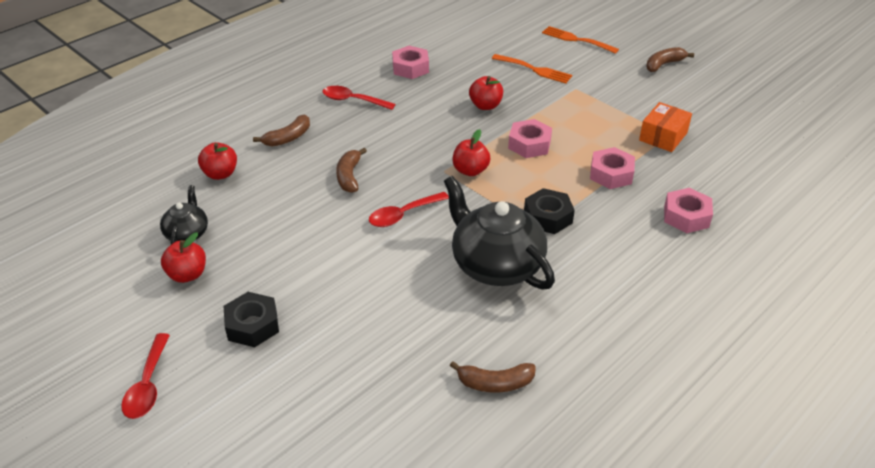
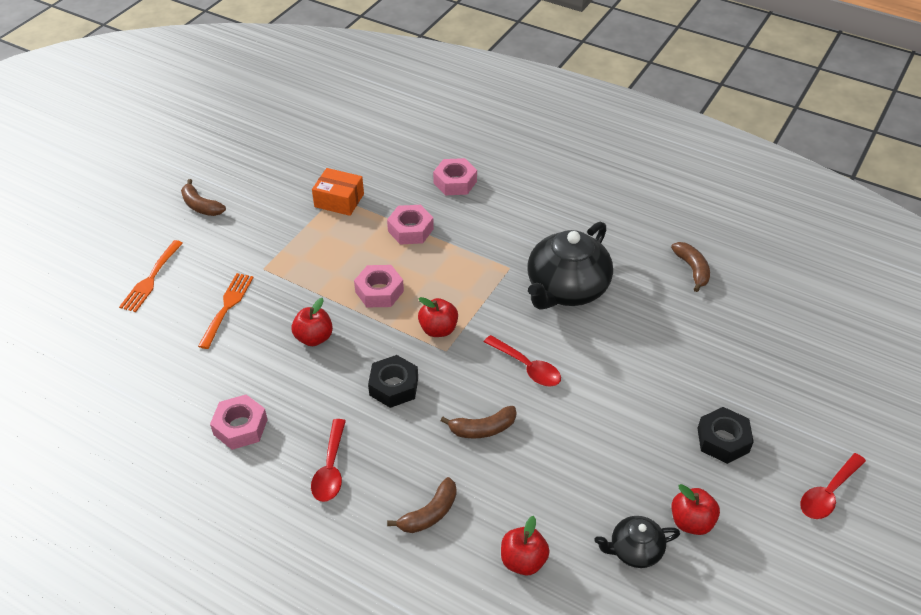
camera: 105 degrees left, 5 degrees up
(148, 385) = (828, 493): red spoon -> red spoon turned 150 degrees clockwise
(288, 138) = (429, 513): brown banana -> brown banana turned 105 degrees clockwise
(548, 217) = (489, 264): black nut -> black nut (394, 386)

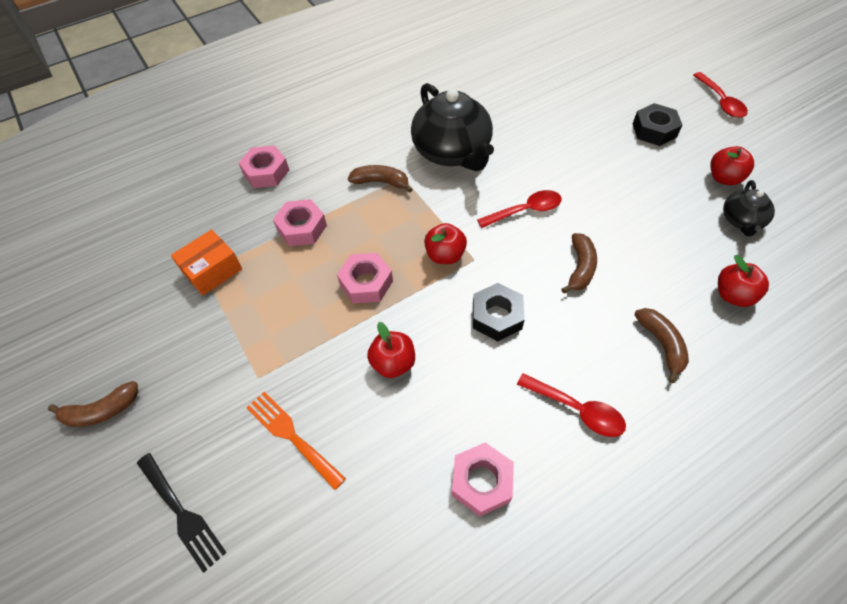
camera: 60 degrees left, 10 degrees up
(151, 279) = (181, 513): orange fork -> black fork
(692, 269) = (479, 76): brown banana -> brown banana (381, 182)

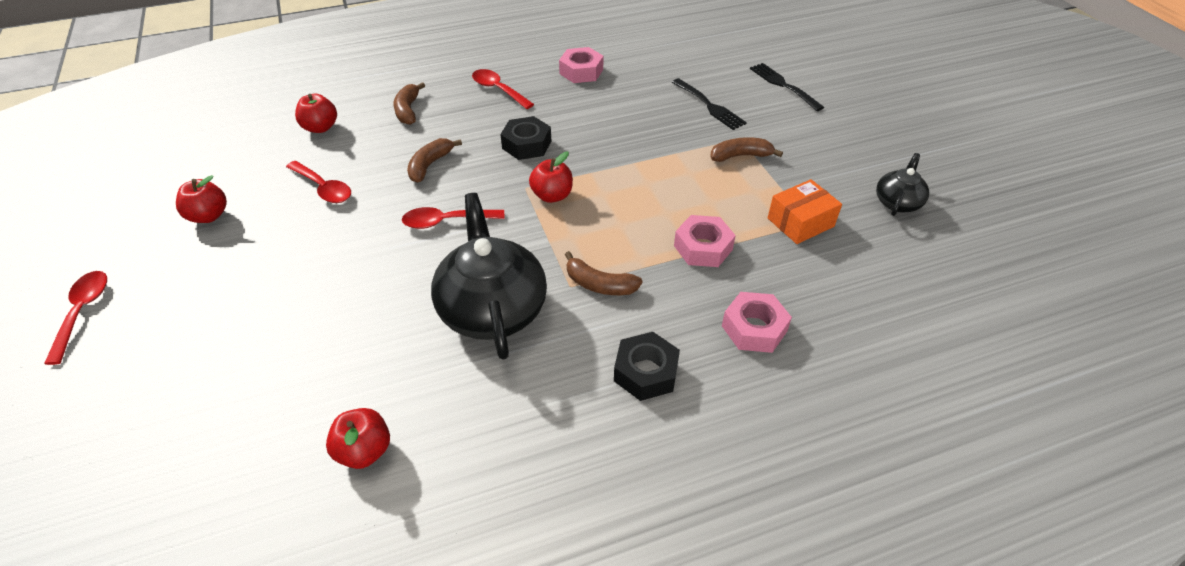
camera: 170 degrees left, 10 degrees down
(102, 411) = (867, 138): brown banana -> brown banana (740, 156)
(292, 436) = (709, 106): orange fork -> black fork
(366, 283) = (637, 186): pink nut -> none
(393, 363) = (625, 130): red apple -> red apple (364, 451)
(654, 130) = (215, 287): black nut -> black nut (646, 372)
(657, 222) = (323, 188): none -> red spoon
(741, 220) = (244, 176): black teapot -> black teapot (897, 202)

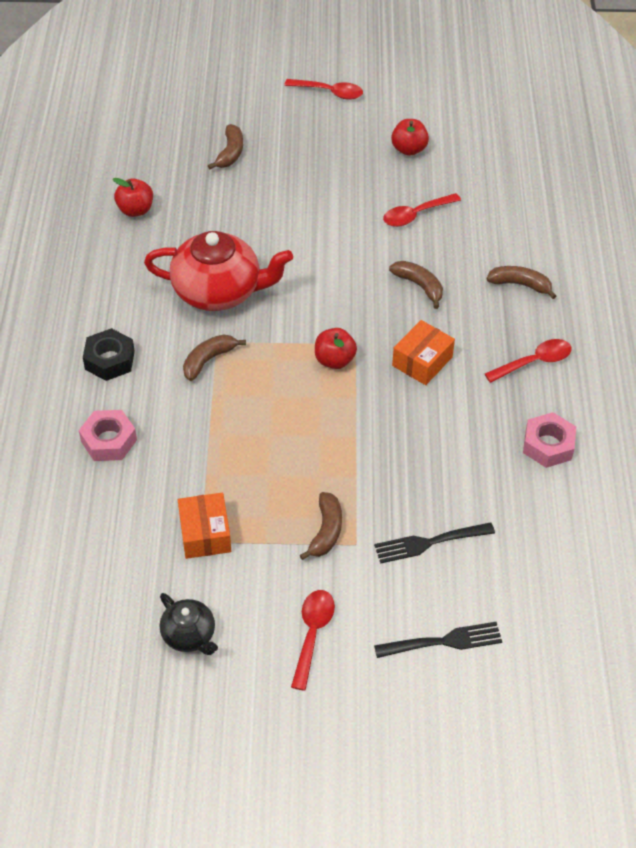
camera: 110 degrees right, 5 degrees up
(222, 380) = (230, 153): none -> brown banana
(320, 128) = (513, 221): red apple -> none
(446, 221) = (333, 283): red spoon -> red spoon (312, 634)
(492, 308) = (219, 291): black teapot -> red teapot
(527, 145) = (422, 361): black nut -> orange box
(703, 247) = (212, 444): pink nut -> none

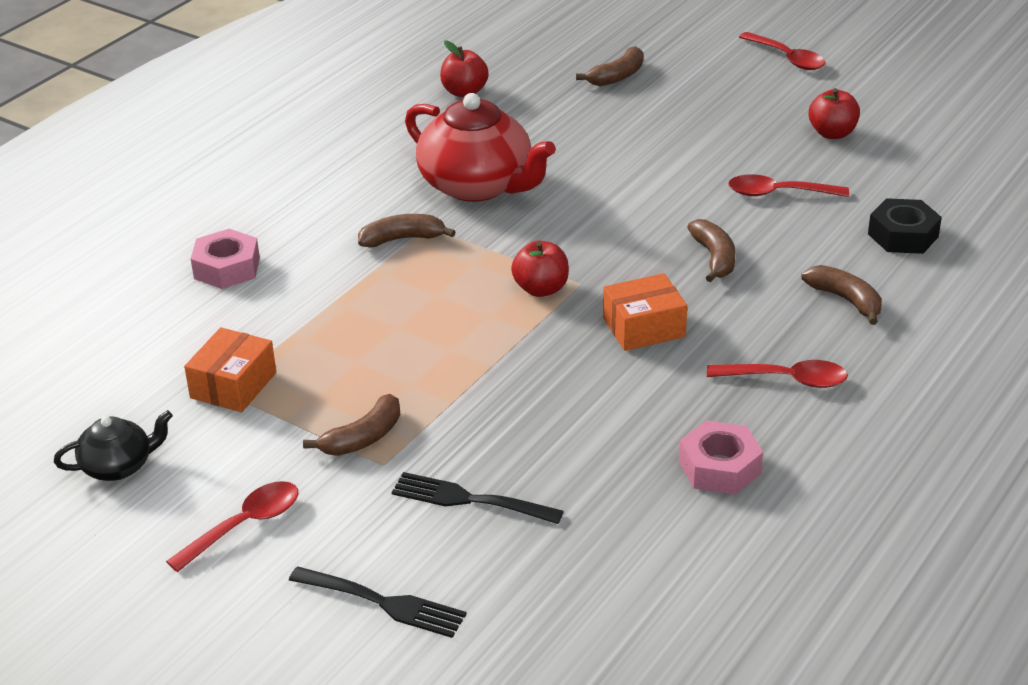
camera: 35 degrees right, 15 degrees down
(109, 360) = (302, 203): black nut -> black nut (903, 235)
(189, 635) = (118, 466): black teapot -> black teapot turned 105 degrees counterclockwise

